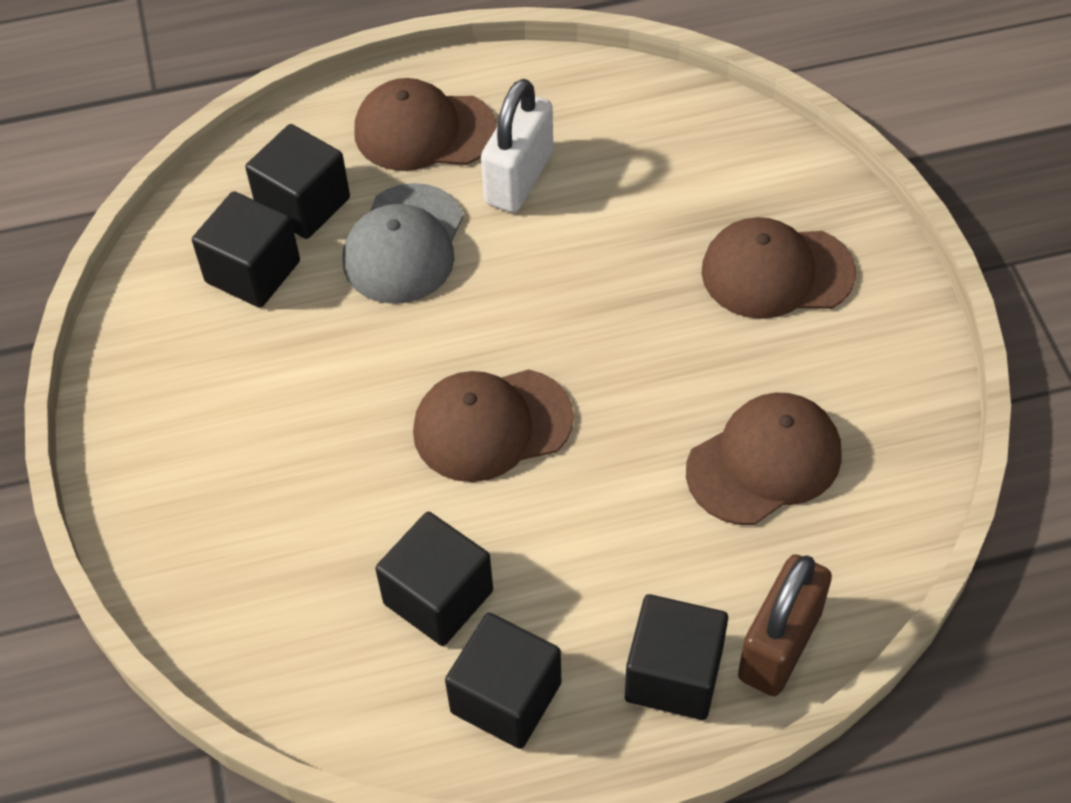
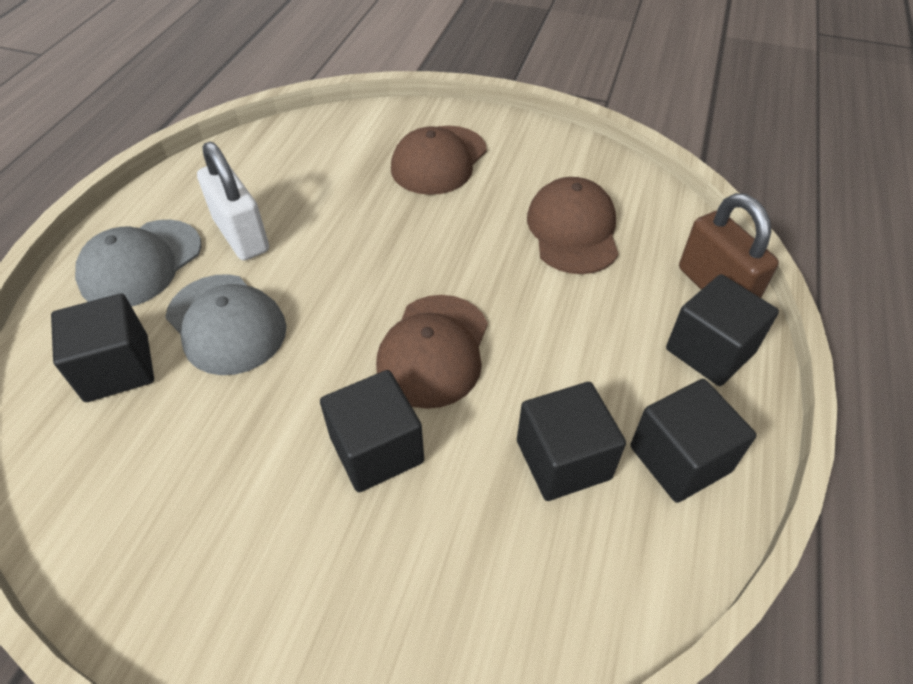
camera: 60 degrees left, 5 degrees down
(253, 271) = (142, 437): black cube -> black cube (376, 449)
(424, 131) = (141, 264): brown cap -> grey cap

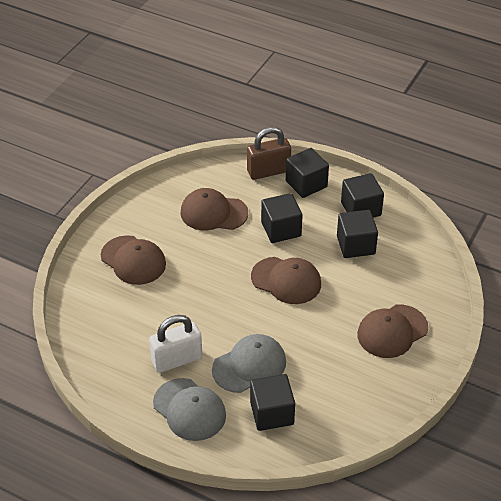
camera: 80 degrees left, 5 degrees down
(316, 560) = (392, 331): none -> brown cap
(376, 449) = (341, 307): black cube -> black cube (281, 229)

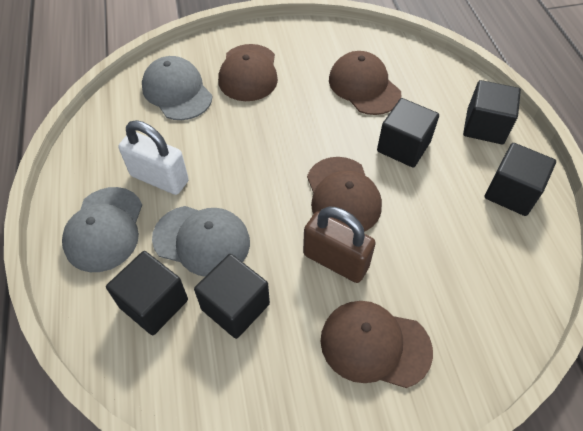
camera: 50 degrees right, 10 degrees up
(106, 308) = (177, 91): none -> grey cap
(268, 171) = (463, 89): brown padlock -> brown padlock (335, 261)
(355, 245) = (457, 222): black cube -> black cube (235, 306)

